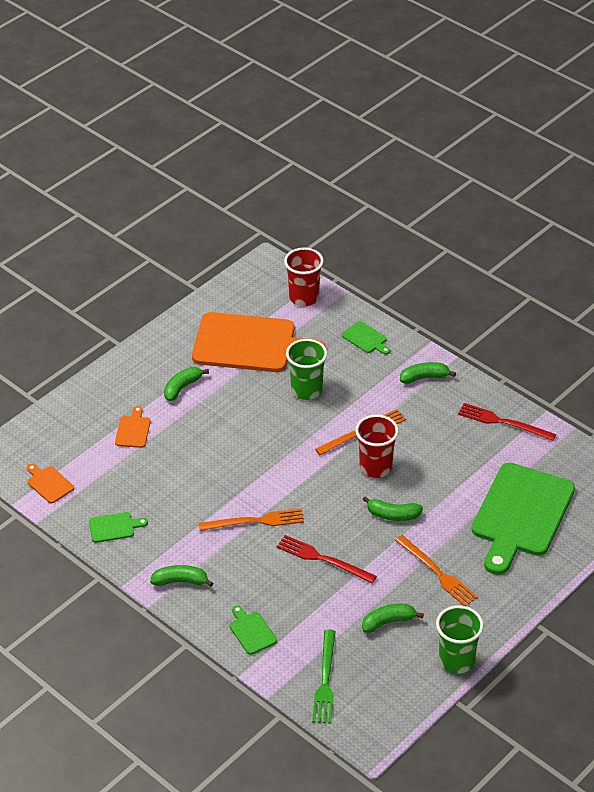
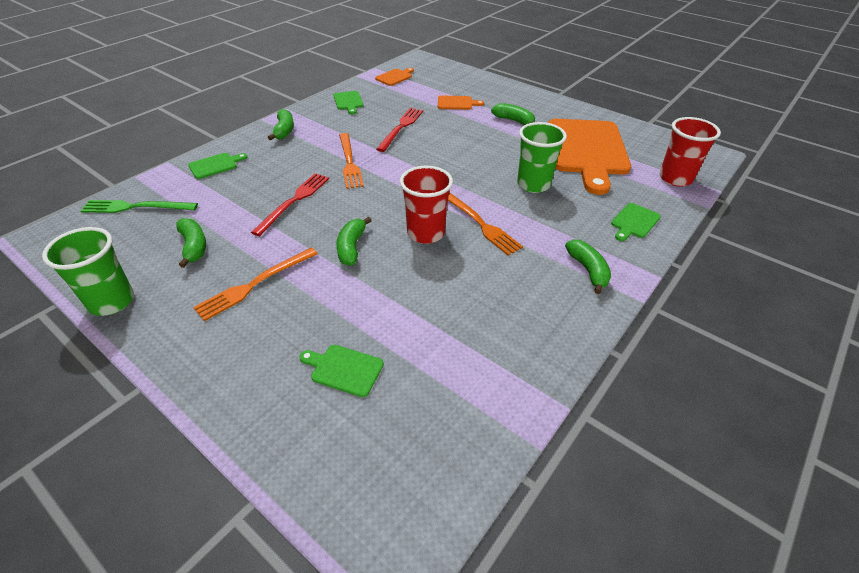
camera: 85 degrees right, 0 degrees up
(503, 422) = (527, 350): red fork -> red fork (401, 128)
(521, 514) = (344, 369): green cutting board -> green cutting board, size x0.41

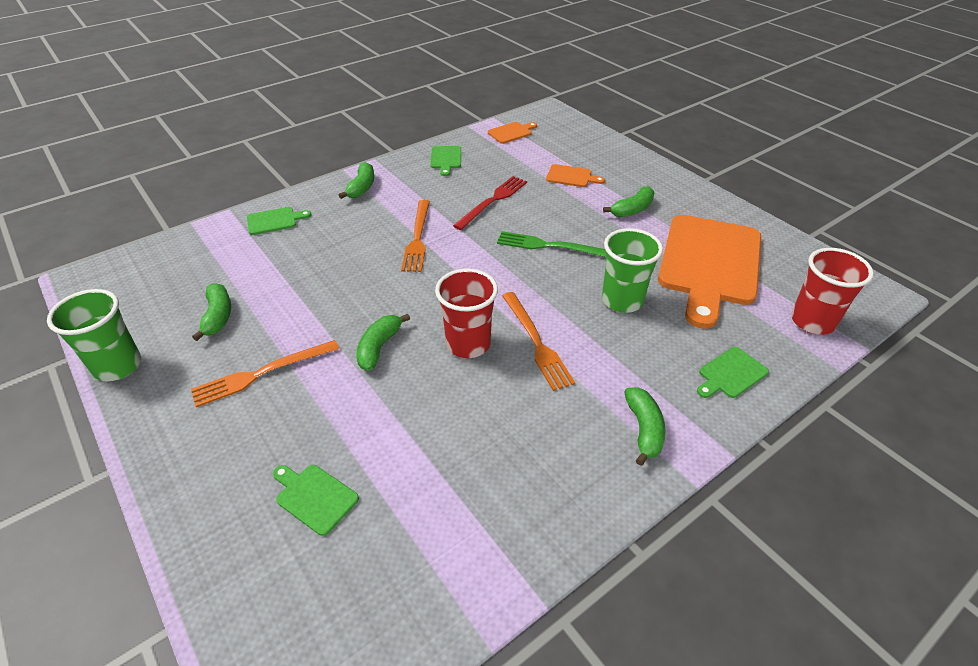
camera: 15 degrees right, 0 degrees up
(136, 207) = (179, 259): green fork -> green fork (551, 246)
(294, 201) = (339, 278): red fork -> none
(514, 121) = (632, 209): green banana -> green banana turned 90 degrees clockwise

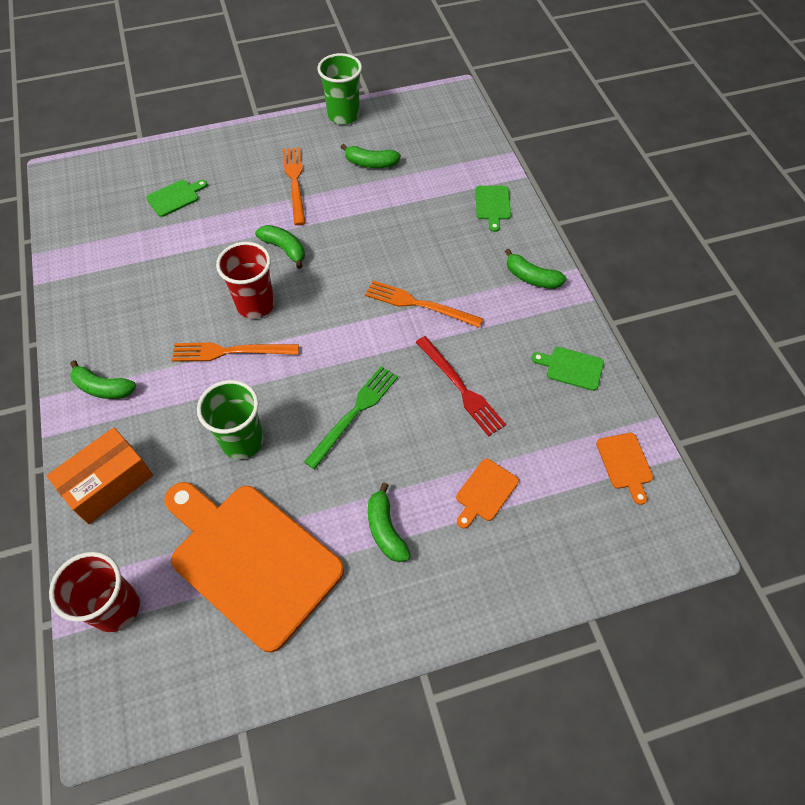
camera: 110 degrees right, 15 degrees up
(731, 374) = (108, 483): green cutting board -> orange box

